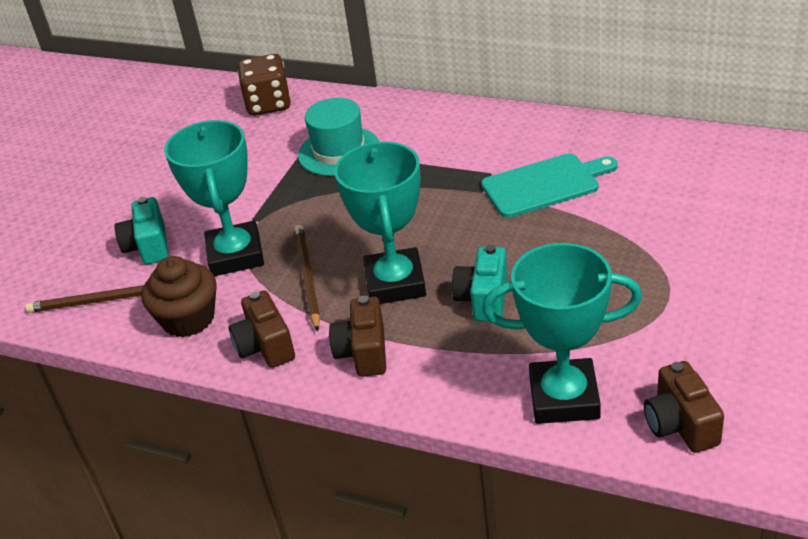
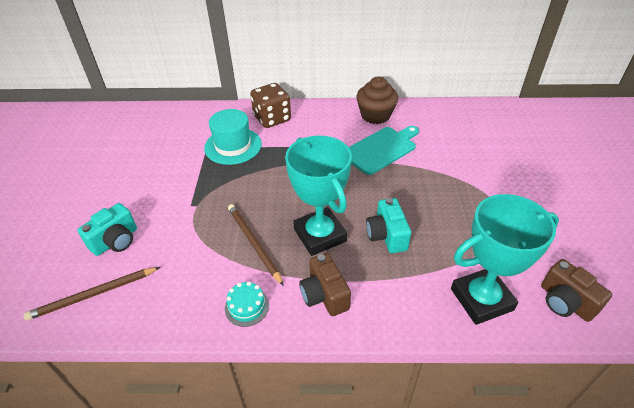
camera: 25 degrees left, 5 degrees up
(148, 246) = (115, 241): turquoise camera -> turquoise camera turned 105 degrees counterclockwise
(188, 319) = (173, 296): brown cupcake -> brown cupcake (375, 115)
(235, 255) = (190, 235): turquoise trophy -> none
(265, 346) = (247, 306): brown camera -> turquoise cake
(268, 104) = (167, 120): brown dice -> brown dice (272, 118)

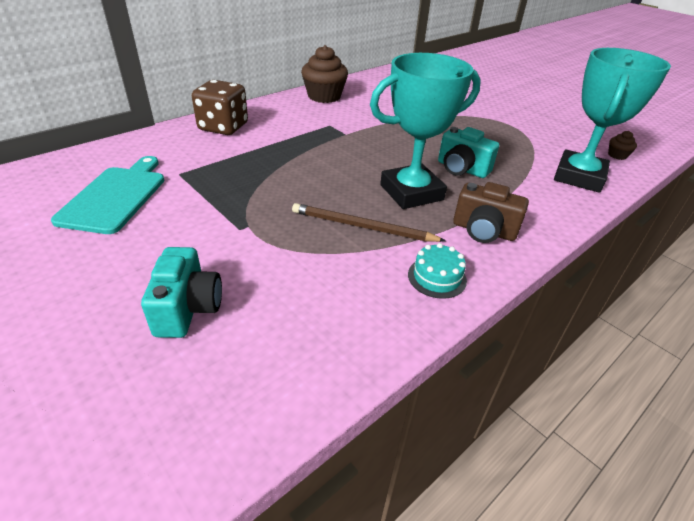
camera: 45 degrees left, 5 degrees down
(93, 294) = (242, 379): brown pencil -> none
(233, 146) = (211, 162): turquoise hat -> none
(320, 235) = (411, 192): turquoise trophy -> turquoise trophy turned 45 degrees counterclockwise
(381, 149) = (365, 116): turquoise cutting board -> turquoise cutting board (115, 196)
(565, 302) = (617, 155): brown camera -> brown cupcake

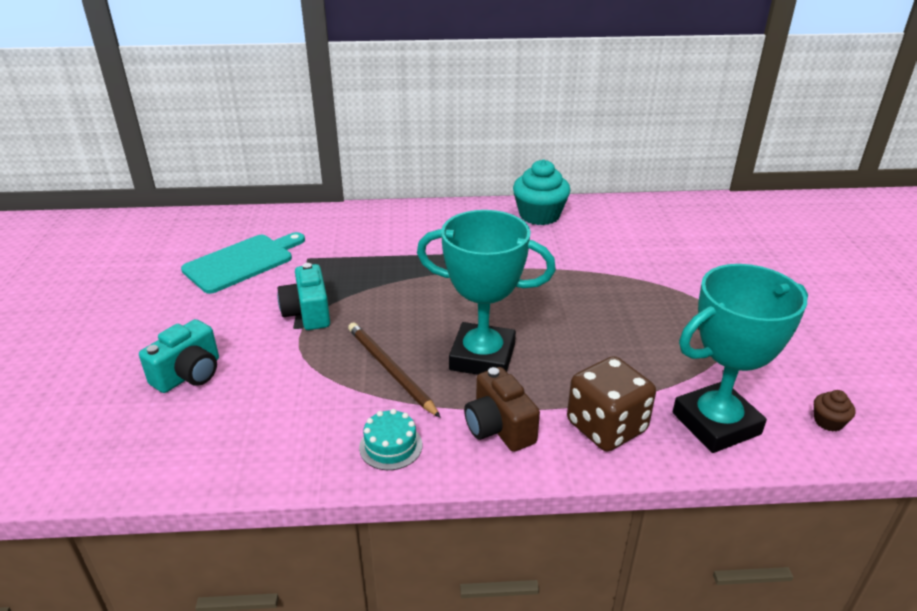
camera: 40 degrees right, 5 degrees down
(223, 127) = (396, 222): brown dice -> brown dice (606, 427)
(324, 96) = (539, 215): brown cupcake -> turquoise cupcake
(461, 169) = (575, 354): turquoise camera -> turquoise camera (308, 313)

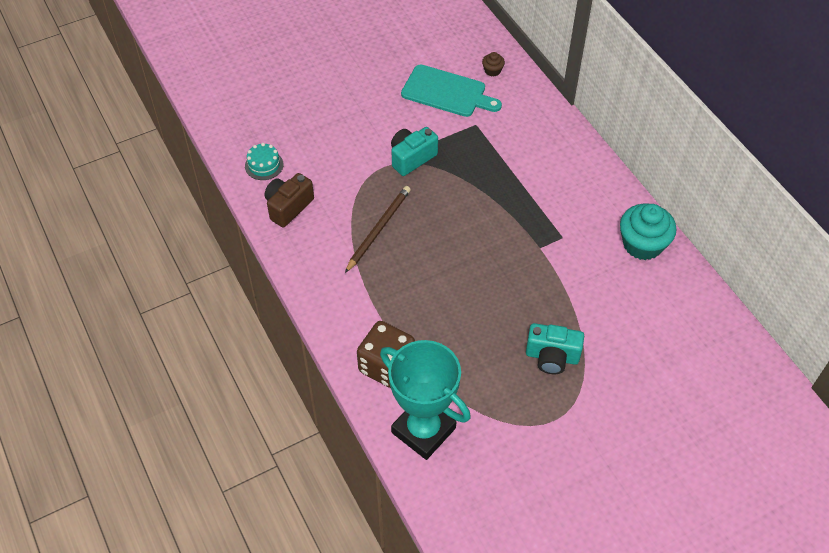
camera: 65 degrees right, 20 degrees up
(189, 374) = (320, 133): turquoise camera -> turquoise camera (552, 357)
(390, 446) = (312, 259): turquoise cake -> turquoise cake (264, 165)
(482, 357) = (420, 274): turquoise trophy -> none
(499, 427) = (355, 307): brown camera -> brown camera (288, 207)
(828, 422) = (463, 502): brown cupcake -> brown cupcake (492, 70)

